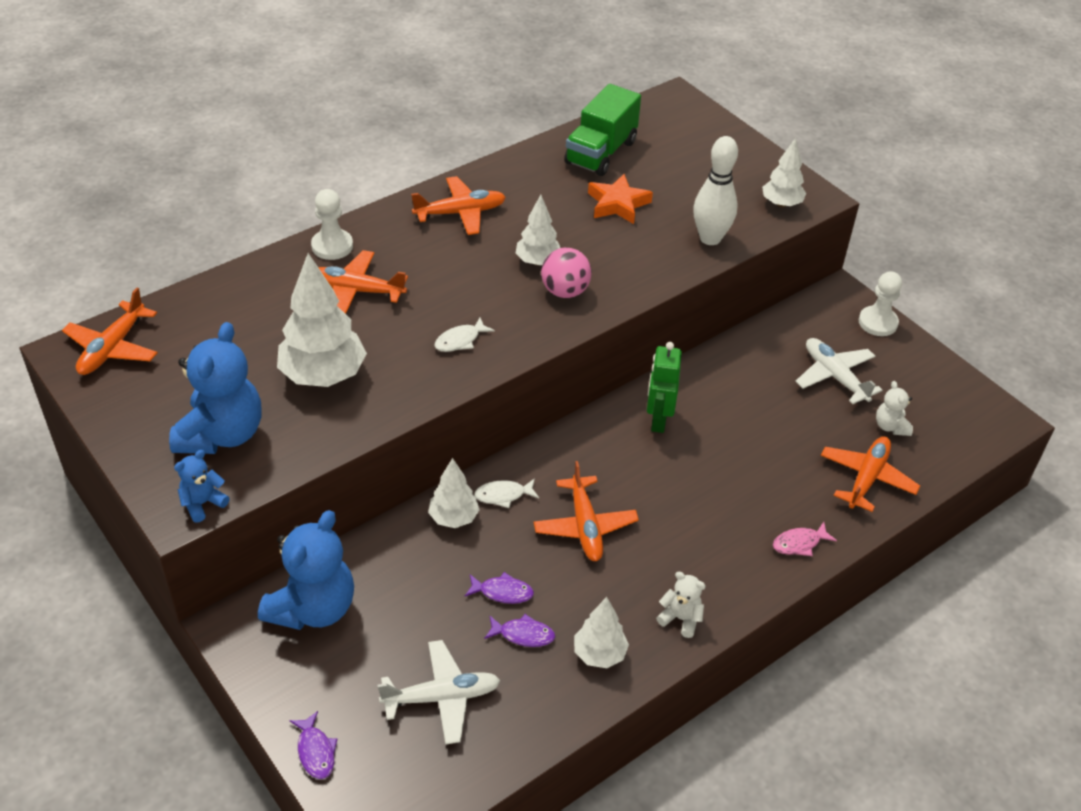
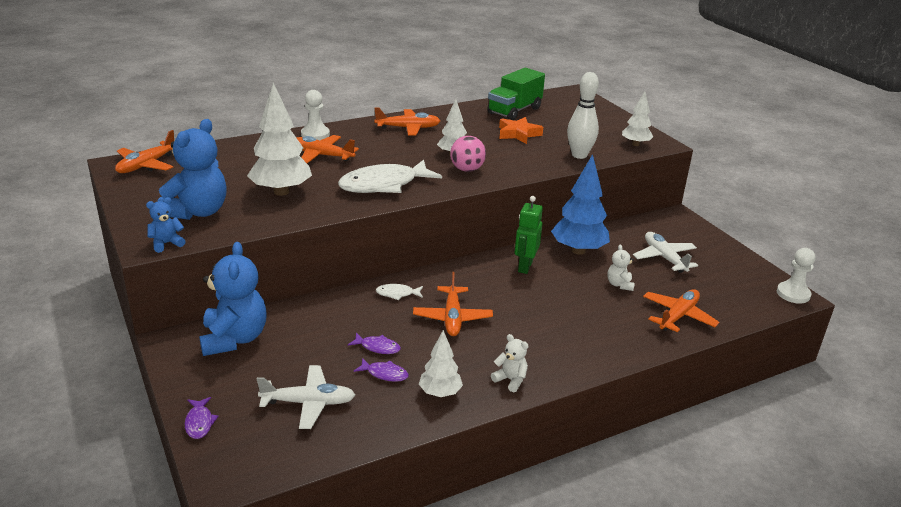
camera: 10 degrees right, 15 degrees down
(313, 608) = (234, 339): blue teddy bear -> blue teddy bear turned 45 degrees counterclockwise
(454, 518) = (356, 302): white tree -> none
(460, 340) = (384, 185): white fish -> white fish, size x2.28
(722, 379) = (578, 250): none -> blue tree
(799, 543) = (616, 347): pink fish -> none
(878, 322) = (702, 233): white pawn -> white pawn (793, 294)
(890, 426) = (702, 289): white teddy bear -> white teddy bear (619, 284)

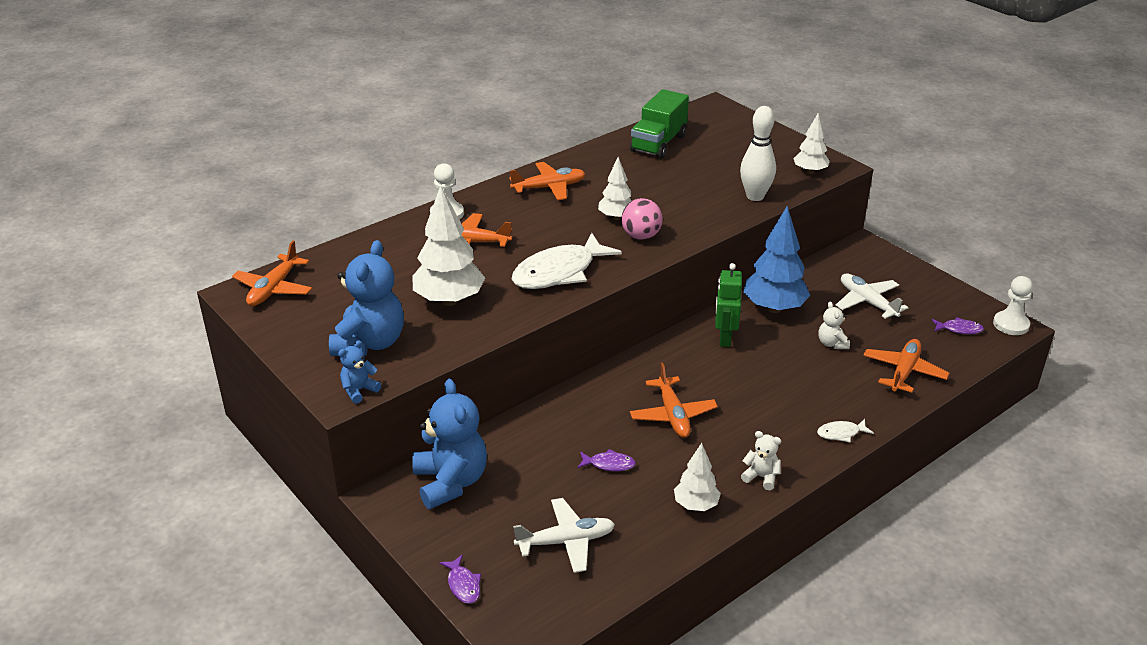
camera: 10 degrees left, 5 degrees up
(385, 374) = (630, 494): purple fish -> purple fish (959, 329)
(397, 294) = (601, 396): white fish -> white fish (841, 433)
(518, 134) = (677, 177): orange star -> none

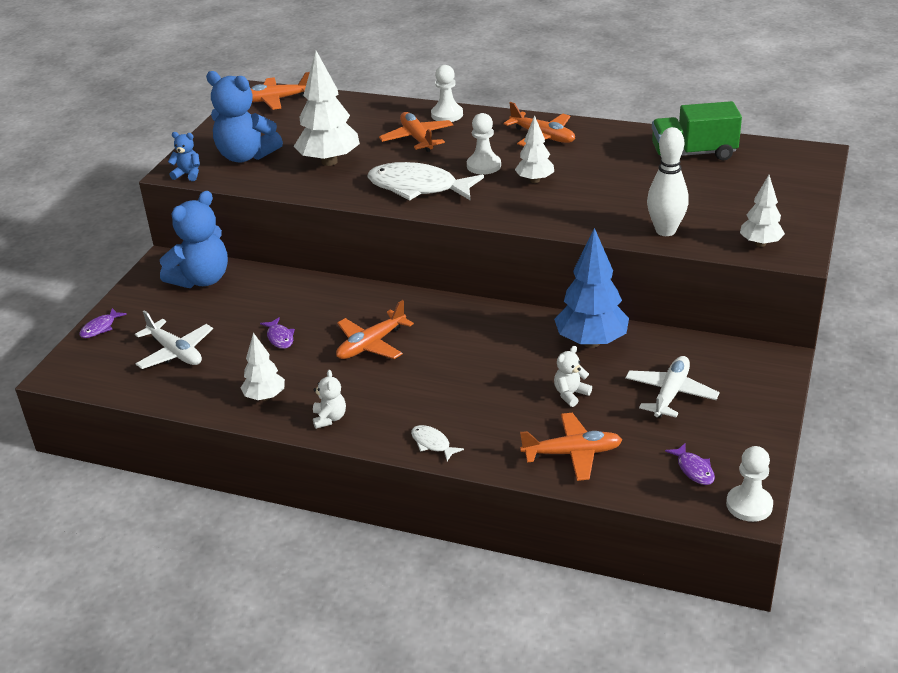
camera: 60 degrees right, 0 degrees up
(370, 343) = (246, 156): blue teddy bear -> blue teddy bear turned 45 degrees clockwise
(562, 229) = (483, 166): none -> white pawn
(641, 236) = (518, 201): pink ball -> none
(724, 338) = (510, 332): green robot -> none

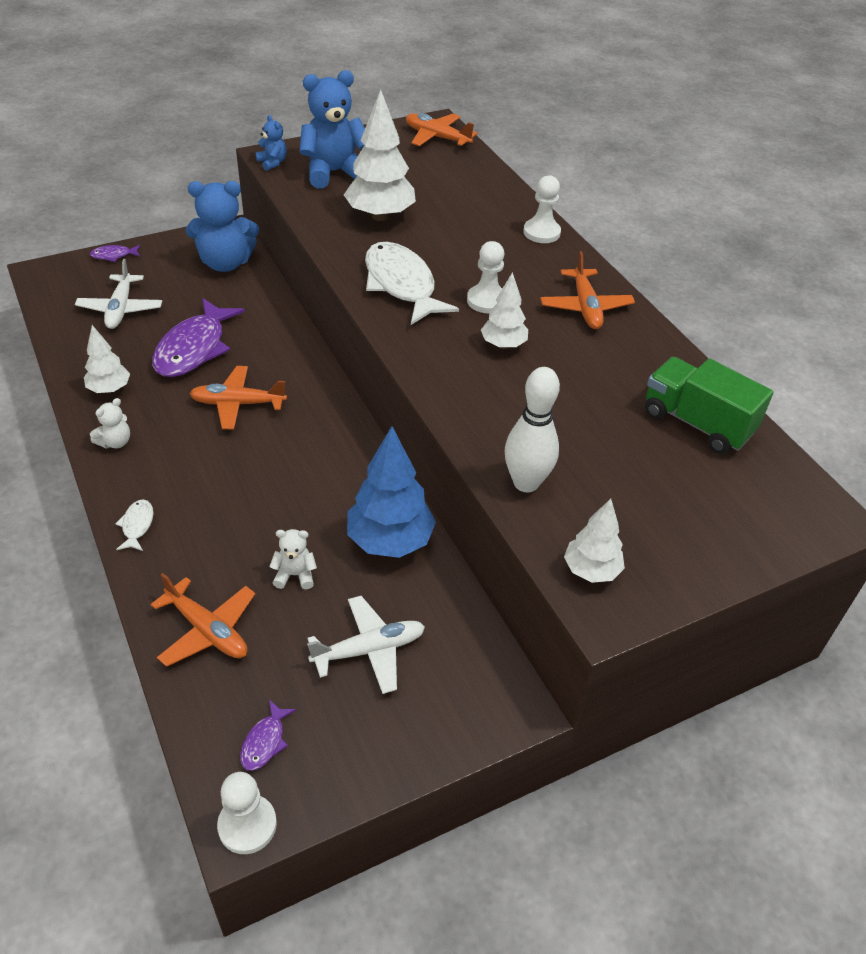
camera: 40 degrees right, 10 degrees up
(246, 156) = (334, 172): blue teddy bear -> blue teddy bear turned 90 degrees clockwise
(280, 338) = (194, 349): purple fish -> purple fish, size x2.28
(417, 138) = (479, 239): orange plane -> none

